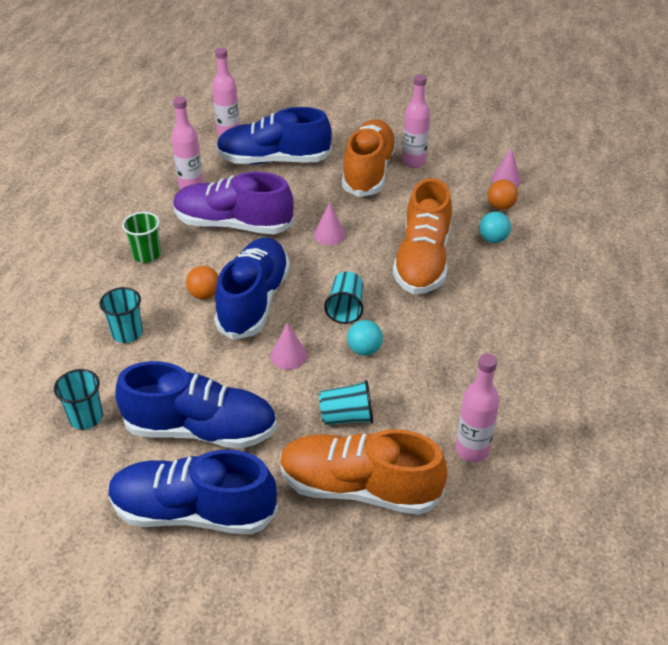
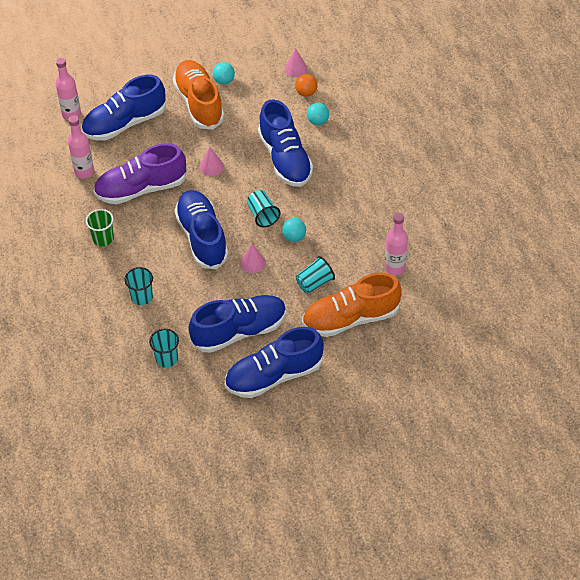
camera: 30 degrees left, 10 degrees up
(204, 294) = (167, 248): orange ball -> none
(413, 162) = (224, 81): pink bottle -> turquoise ball
(422, 261) = (285, 159): orange shoe -> blue shoe

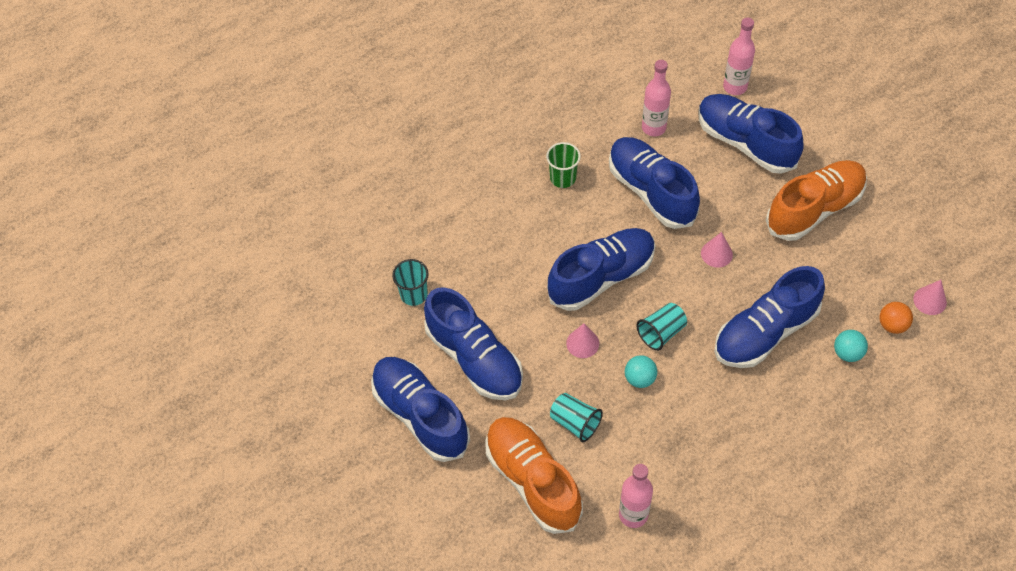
camera: 75 degrees right, 5 degrees up
(141, 189) = (651, 191): purple shoe -> blue shoe
(142, 297) = (492, 242): turquoise cup -> none
(224, 81) = (865, 225): turquoise ball -> none

